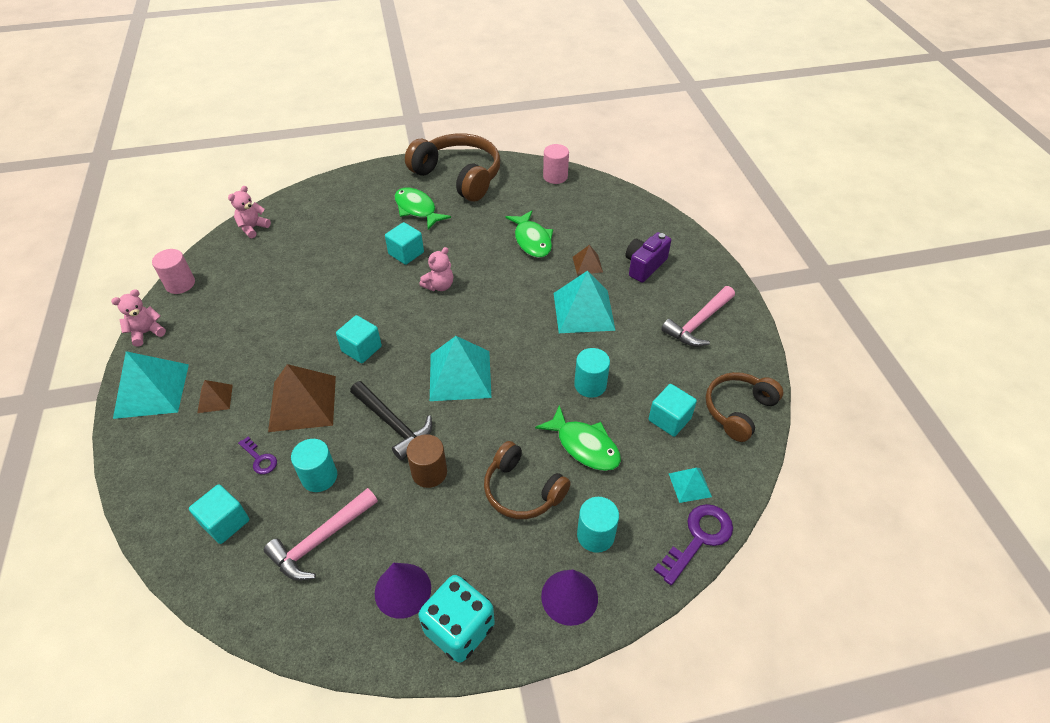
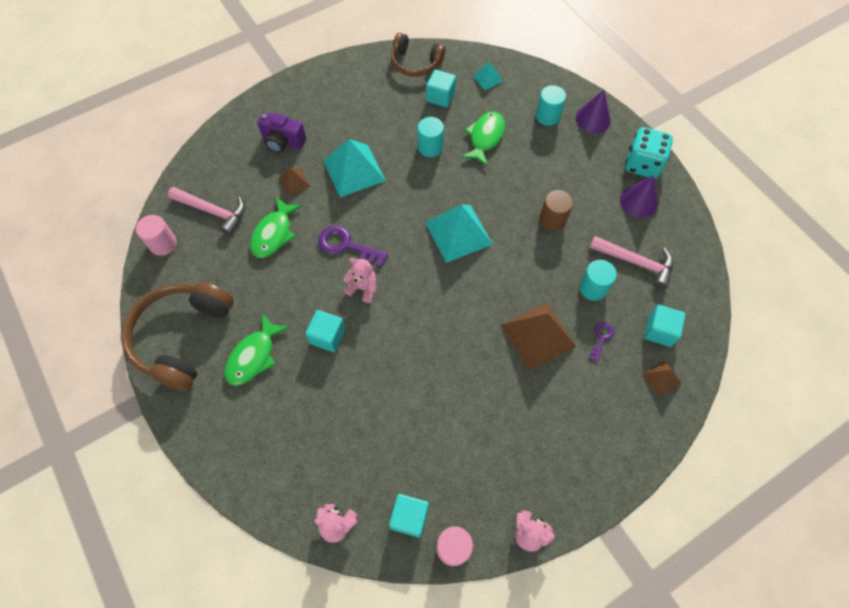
camera: 110 degrees left, 15 degrees up
(152, 390) = (587, 474): turquoise pyramid -> none
(215, 398) = (568, 410): brown pyramid -> brown pyramid (661, 378)
(361, 349) = (463, 318): turquoise cube -> turquoise cube (409, 517)
(393, 424) = (525, 259): black hammer -> none
(522, 490) = (537, 162): brown headphones -> none
(532, 240) = (274, 234): green fish -> green fish turned 150 degrees clockwise
(698, 323) = (339, 96): pink hammer -> pink hammer (213, 211)
(698, 538) = (522, 68): purple key -> purple key (346, 245)

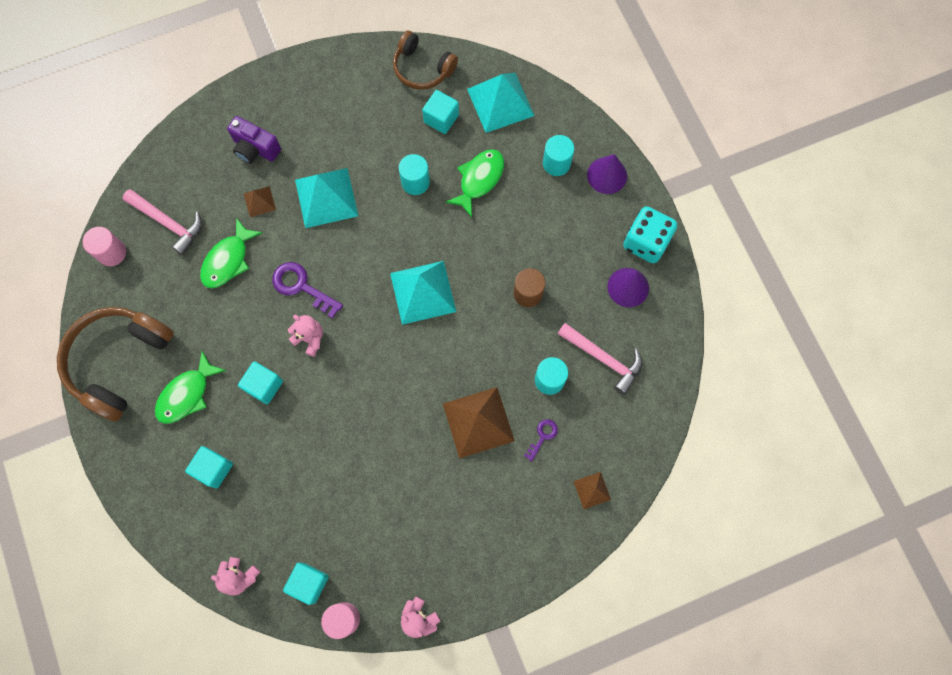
camera: 10 degrees right, 10 degrees up
(488, 78) = (500, 102): turquoise pyramid -> turquoise pyramid, size x2.00
(659, 331) = (605, 439): turquoise cube -> turquoise cube (213, 469)

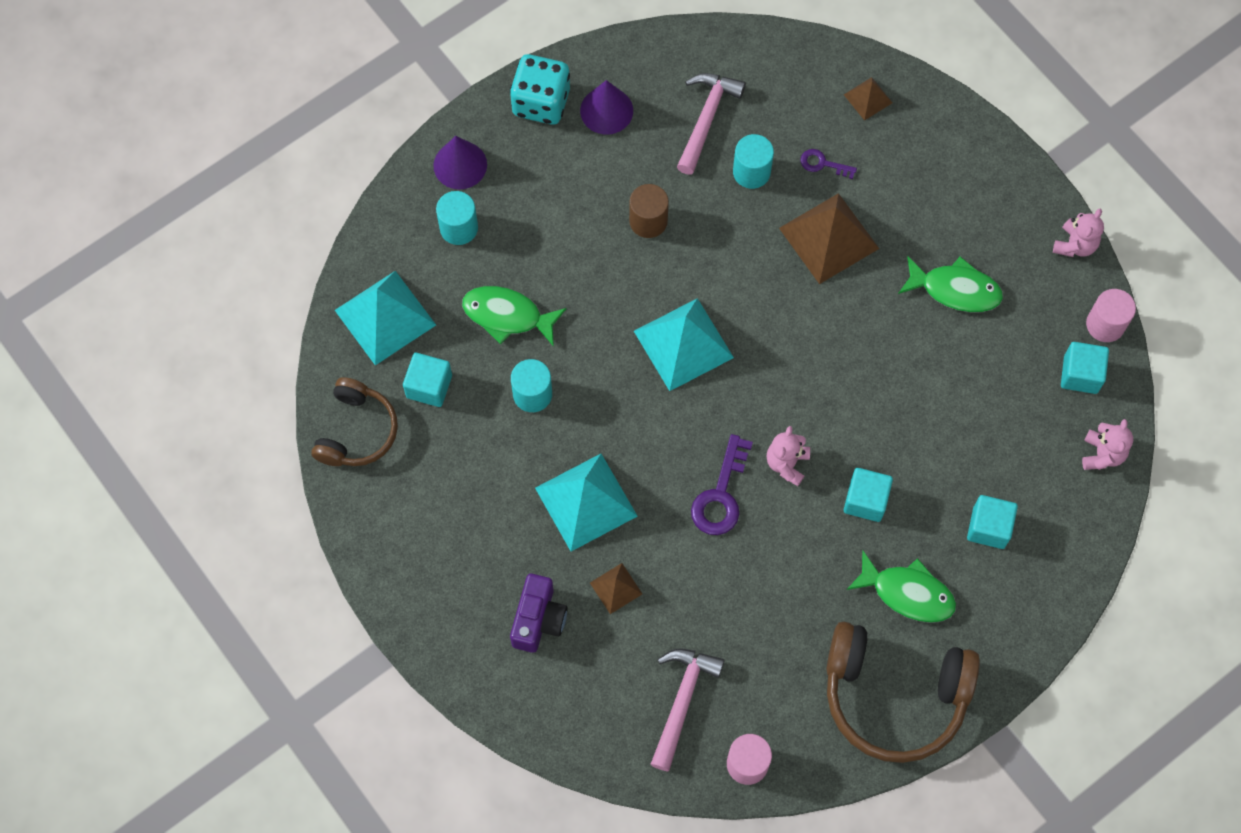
camera: 105 degrees left, 5 degrees down
(228, 260) = (712, 602): green fish -> green fish (955, 289)

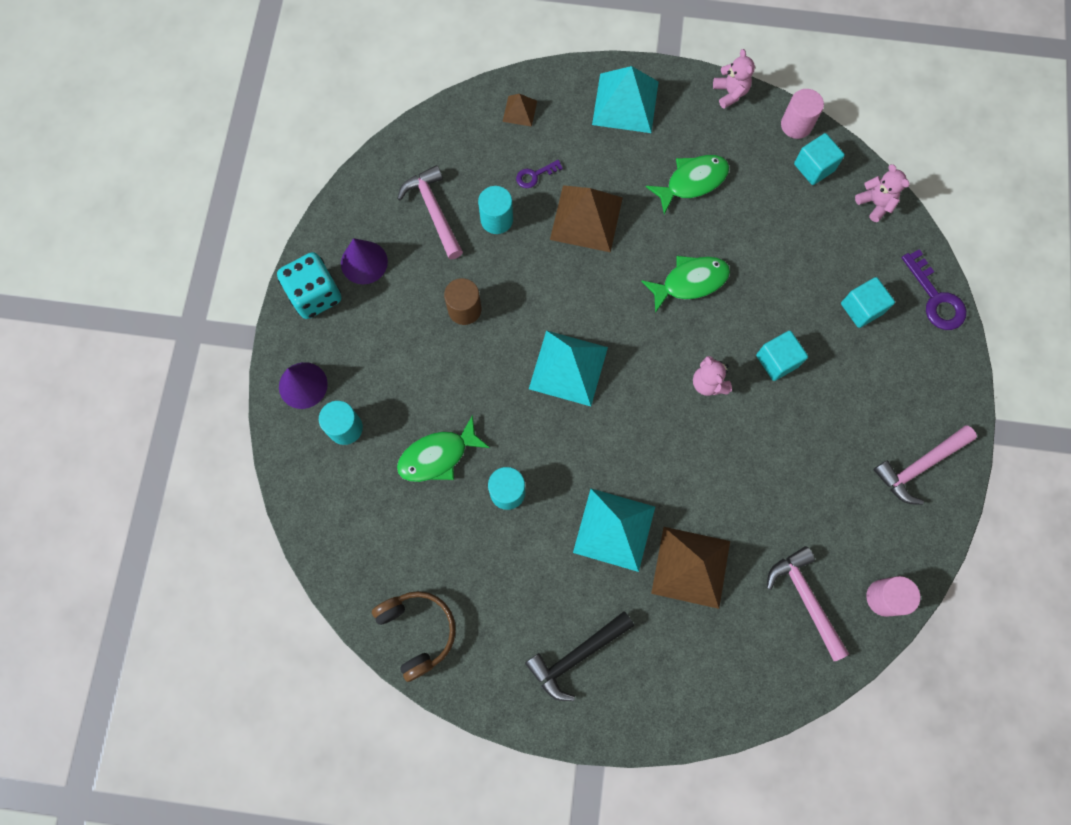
camera: 45 degrees left, 5 degrees up
(385, 317) = (357, 535): turquoise pyramid -> turquoise pyramid (625, 103)
(429, 386) = (435, 553): turquoise cube -> none
(455, 566) = (576, 656): none -> black hammer
(538, 619) = (665, 637): purple camera -> none
(616, 588) = (690, 567): brown pyramid -> brown pyramid, size x2.00
(721, 495) = (691, 442): purple key -> purple key (935, 298)
(894, 696) = (919, 466): brown headphones -> pink hammer
(907, 593) = (859, 394): green fish -> green fish (690, 282)

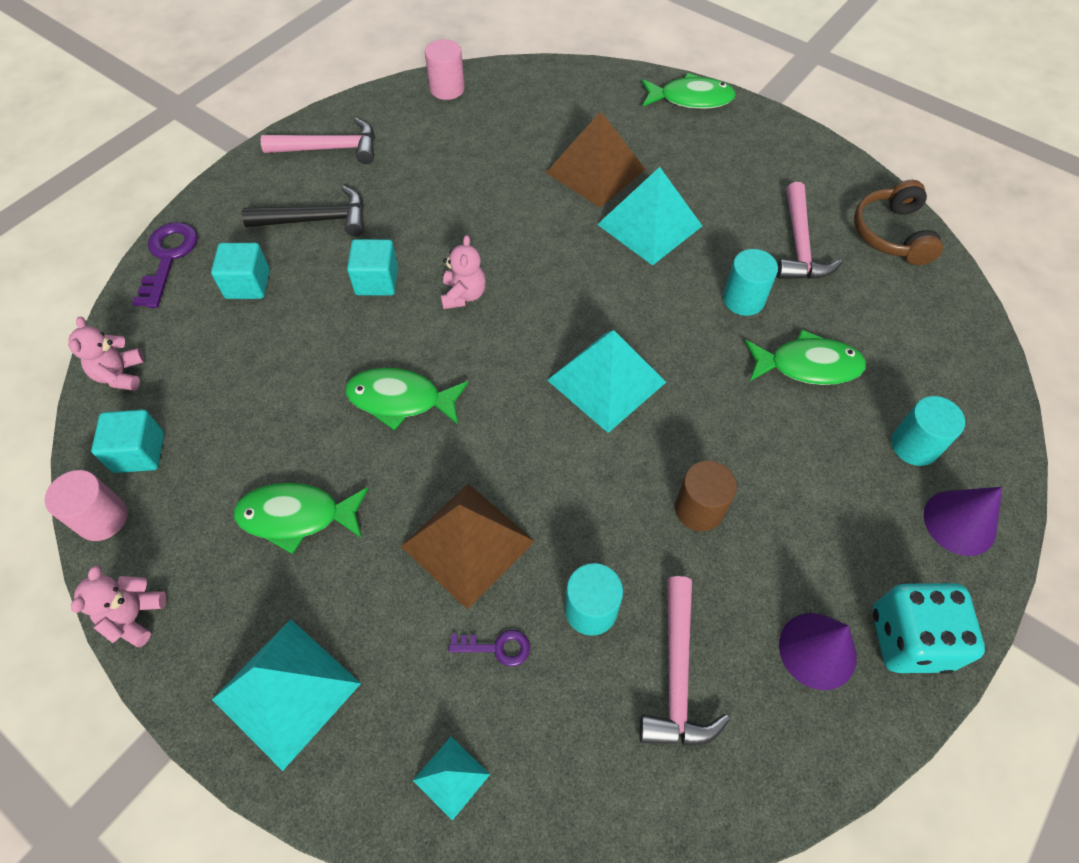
camera: 150 degrees left, 15 degrees down
(520, 111) = (451, 777): brown pyramid -> turquoise pyramid
(576, 656) = (742, 158): black hammer -> black hammer (317, 220)
(660, 716) = (690, 99): none -> green fish
(805, 598) = (512, 113): pink hammer -> pink hammer (799, 245)

